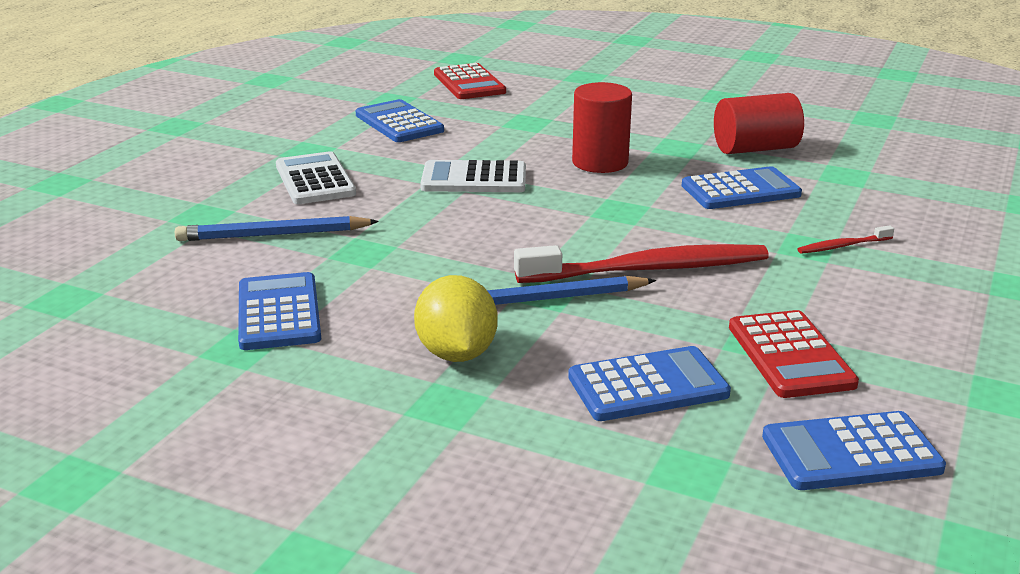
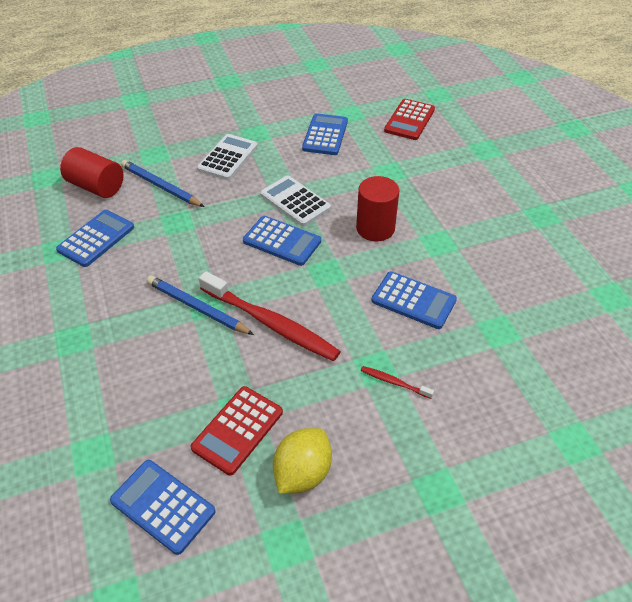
camera: 45 degrees right, 20 degrees up
(456, 353) = (117, 313): yellow lemon -> yellow lemon (302, 473)
(648, 386) = (153, 394): blue calculator -> blue calculator (282, 241)
(755, 149) = (481, 273): red cylinder -> red cylinder (96, 187)

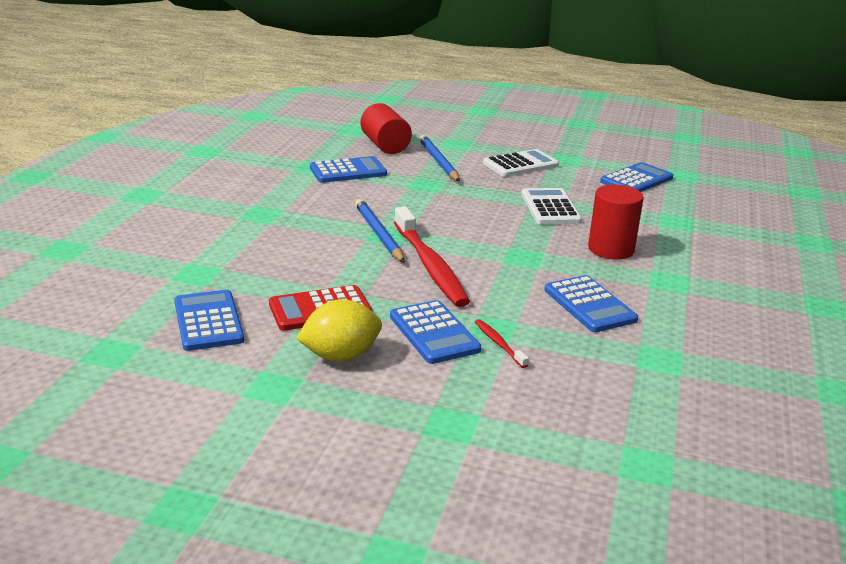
camera: 35 degrees right, 20 degrees down
(282, 241) = (505, 225): blue calculator -> blue calculator (434, 333)
(409, 120) = (745, 198): red calculator -> none

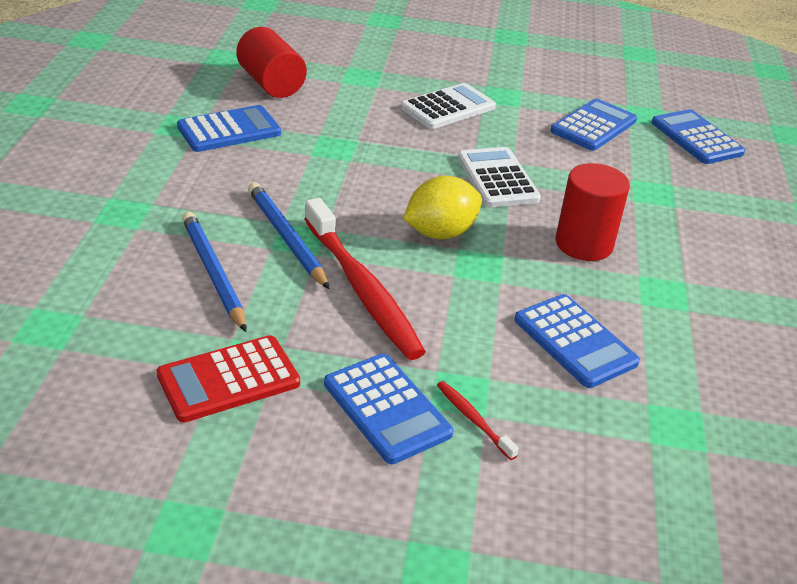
camera: 10 degrees left, 10 degrees up
(208, 321) = (76, 415): blue calculator -> blue calculator (696, 138)
(340, 356) = (269, 462): yellow lemon -> yellow lemon (440, 233)
(438, 161) = (344, 108): blue pencil -> blue pencil (213, 273)

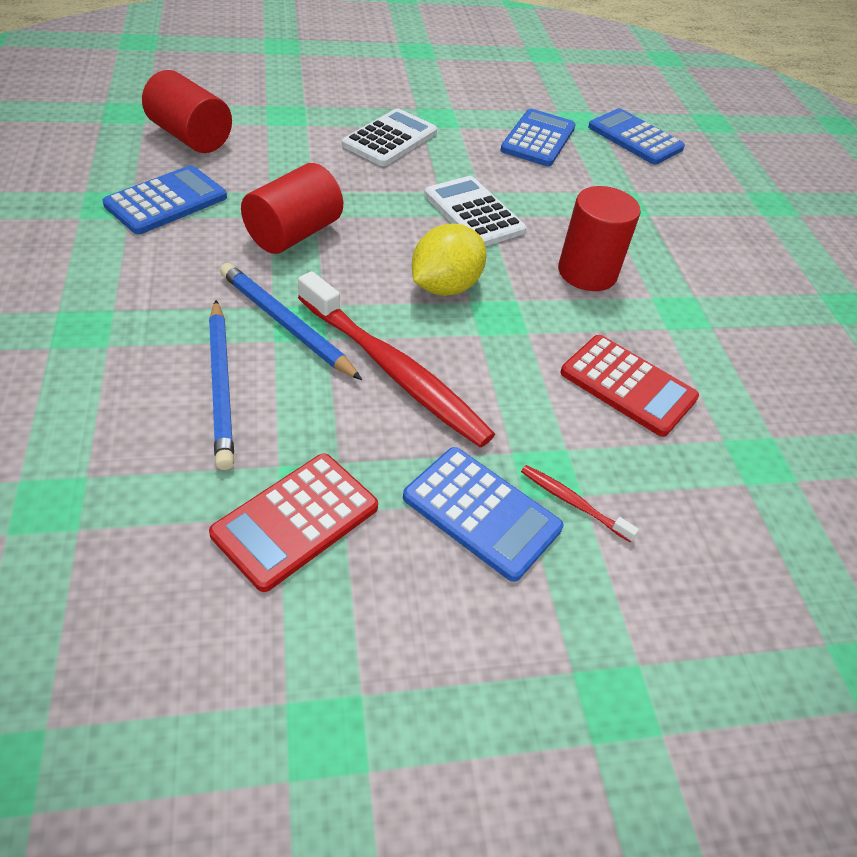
camera: 20 degrees left, 10 degrees up
(213, 273) = (221, 385): blue pencil -> blue pencil turned 150 degrees counterclockwise
(325, 170) = (294, 233): none -> red cylinder
(575, 341) = (628, 386): blue calculator -> red calculator

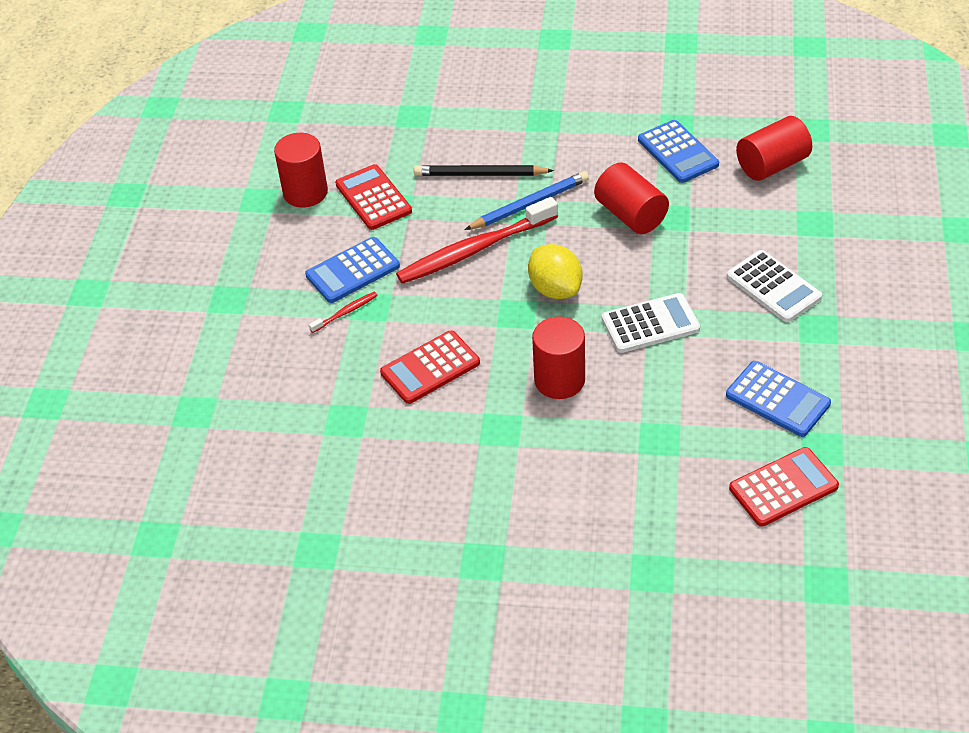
camera: 115 degrees right, 0 degrees up
(221, 385) = (480, 174): blue pencil -> black pencil
(293, 643) = (305, 192): none -> red cylinder
(635, 138) = (783, 487): blue calculator -> red calculator

